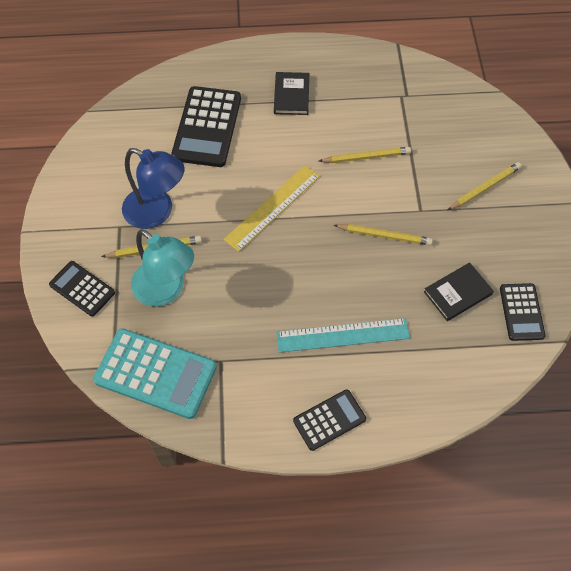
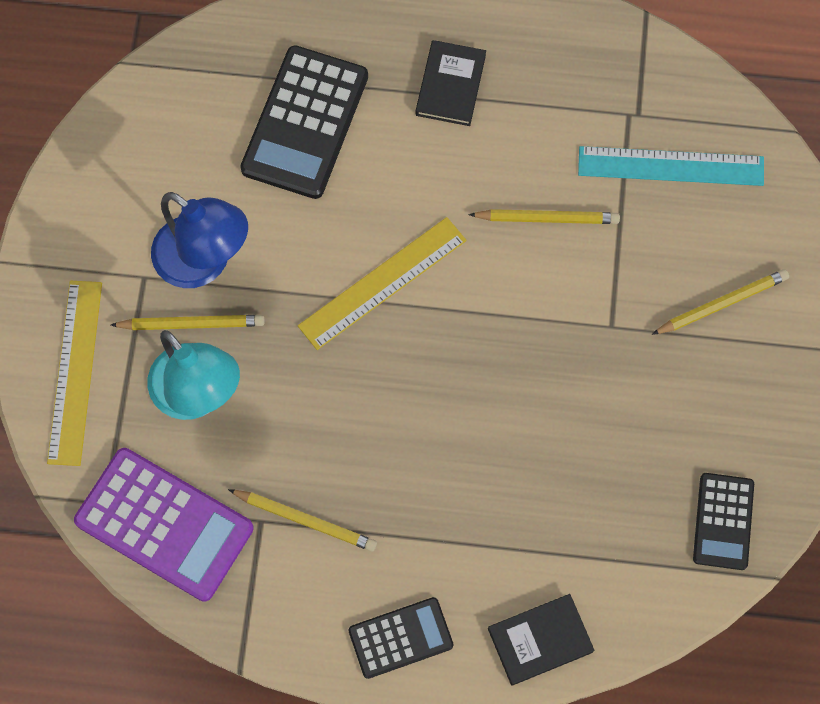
camera: 10 degrees right, 10 degrees up
(82, 289) = (75, 372): black calculator -> yellow ruler
(155, 373) = (164, 524): turquoise calculator -> purple calculator
(343, 335) = (447, 512): turquoise ruler -> turquoise ruler (671, 166)
(384, 235) = (545, 360): yellow pencil -> yellow pencil (305, 520)
(457, 293) = (634, 474): black book -> black book (540, 640)

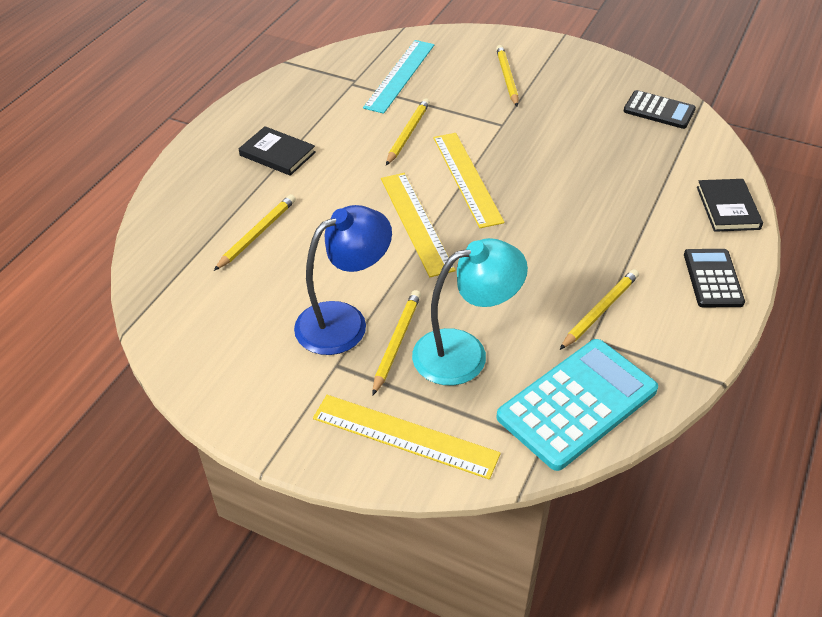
camera: 70 degrees left, 25 degrees down
(164, 524) = (577, 404): purple calculator -> turquoise calculator
(305, 123) = (257, 234): black calculator -> yellow pencil
(484, 315) = (467, 178): none -> yellow ruler

